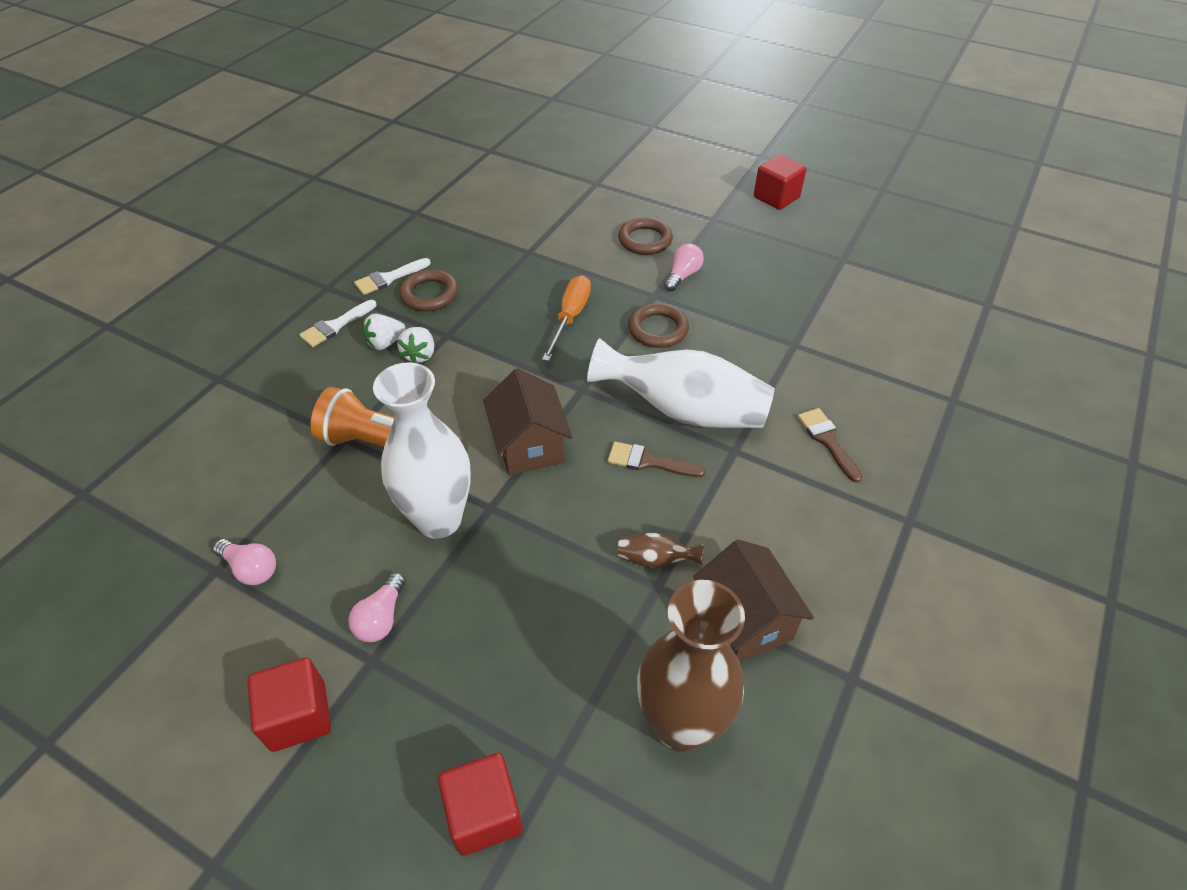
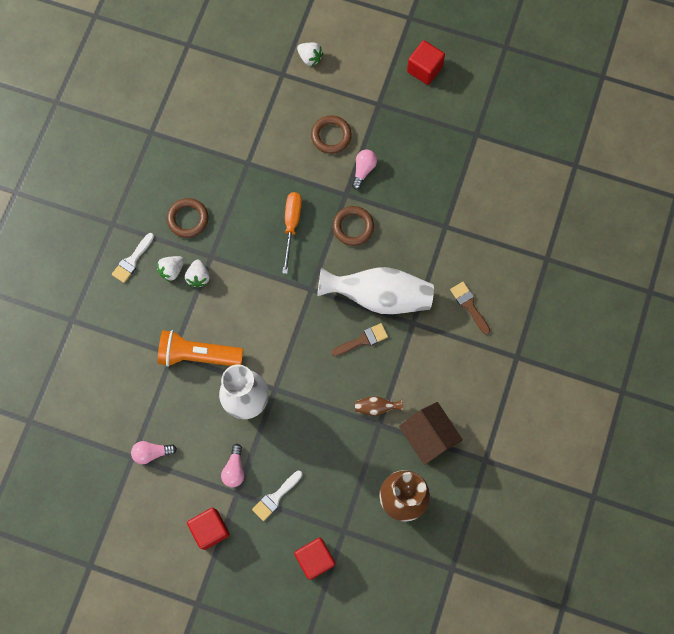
camera: 10 degrees left, 25 degrees up
(251, 569) = (152, 453): pink light bulb -> pink light bulb turned 150 degrees clockwise
(388, 278) = (154, 207): white brush -> white brush (275, 497)
(529, 445) = (288, 340): brown house -> none
(632, 174) = (310, 58): none -> white strawberry
(648, 462) = (362, 340): brown brush -> brown brush turned 150 degrees clockwise

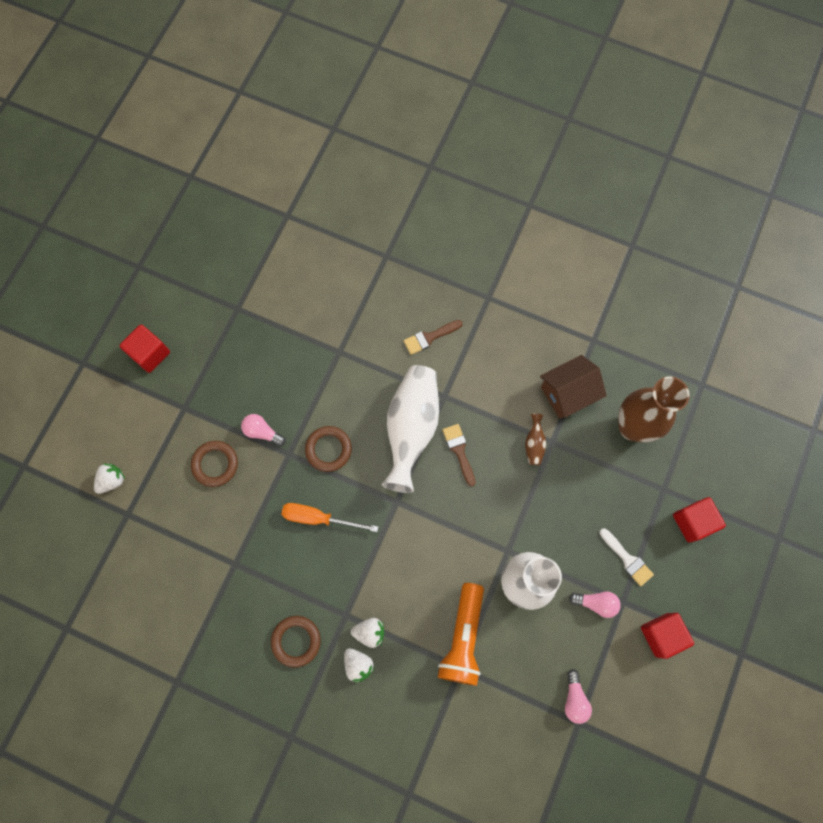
camera: 85 degrees left, 0 degrees up
(132, 260) = (340, 713): white brush -> none

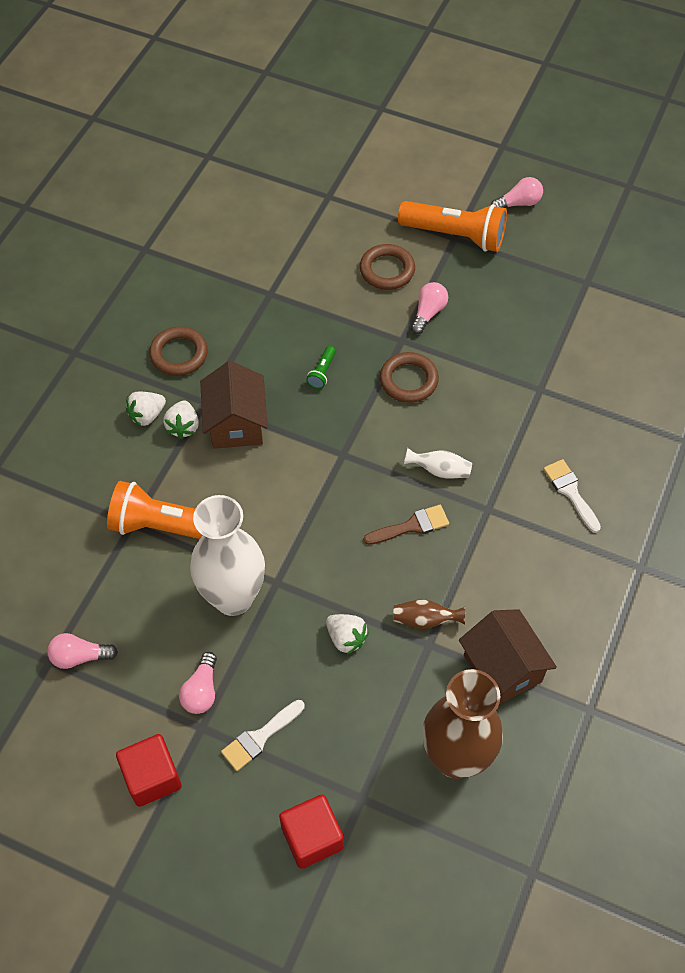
camera: 90 degrees right, 15 degrees down
(112, 480) = (366, 181): white strawberry -> white strawberry (346, 638)
(150, 354) = (518, 203): red cube -> pink light bulb
(181, 407) = (455, 235): none -> orange flashlight
(319, 518) = (322, 372): orange screwdriver -> green flashlight
(367, 587) = (236, 423): none -> brown house
(411, 429) = (439, 470): white vase -> white vase, size x0.41
(429, 337) = (570, 492): brown brush -> white brush

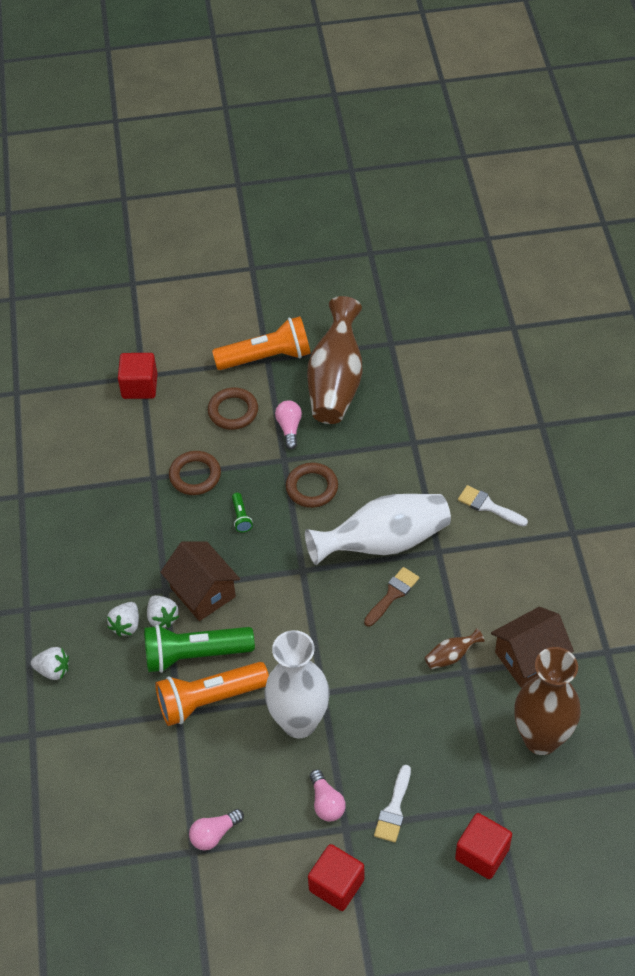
camera: 30 degrees left, 5 degrees down
(179, 354) = (115, 564): brown ring -> brown ring (195, 475)
(186, 477) = (195, 655): none -> green flashlight
(319, 204) = (139, 386): none -> red cube
(346, 638) = (404, 702): white strawberry -> white strawberry (53, 670)
(439, 470) = (383, 542): white vase -> white vase, size x2.45
(502, 668) = (529, 658): brown house -> brown house turned 60 degrees counterclockwise
(505, 291) = (336, 381): none -> brown vase
(518, 203) = (297, 307): pink light bulb -> none

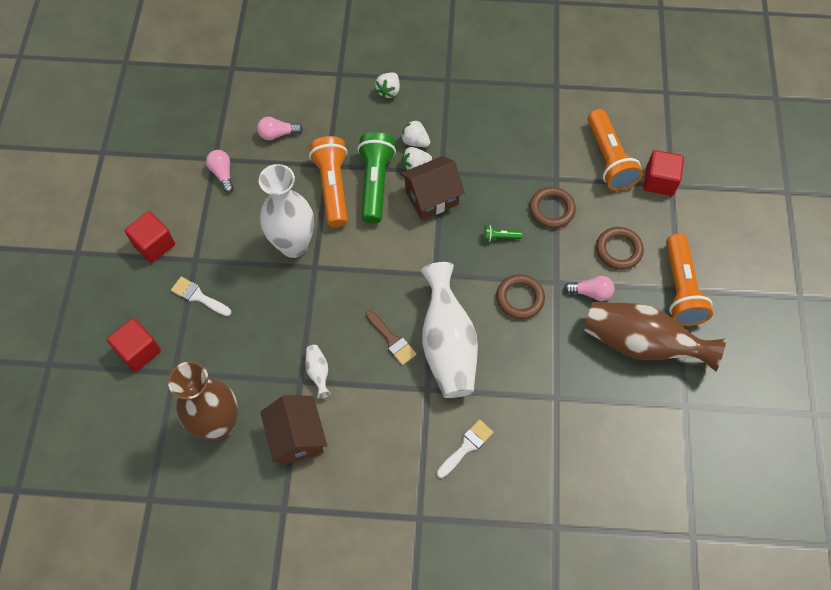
camera: 100 degrees right, 10 degrees up
(119, 433) = (609, 159): none -> orange flashlight
(326, 802) = (220, 251): pink light bulb -> pink light bulb (277, 134)
(451, 656) = (318, 373): brown vase -> white vase

